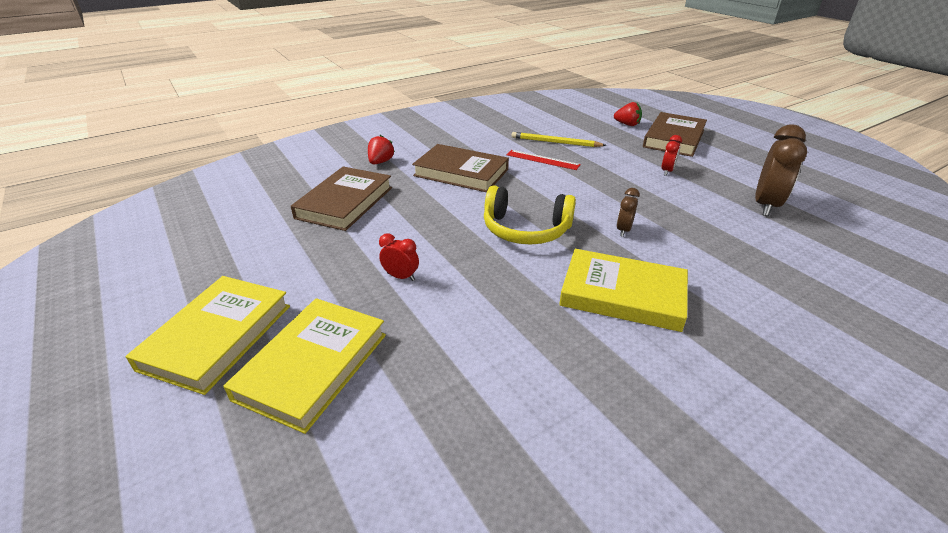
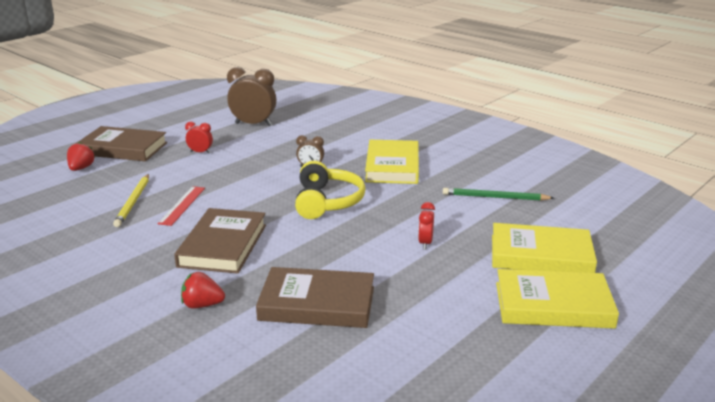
camera: 105 degrees left, 10 degrees down
(492, 375) = (494, 197): none -> green pencil

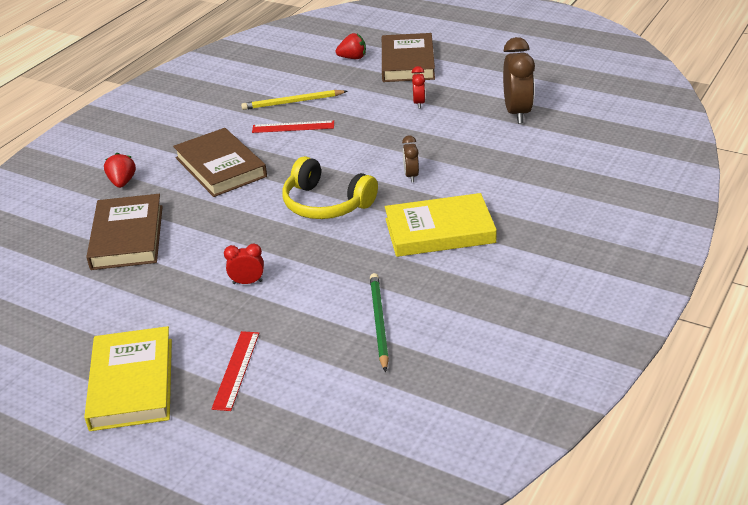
camera: 80 degrees right, 10 degrees up
(223, 245) = (220, 167): brown book -> brown book turned 60 degrees clockwise
(327, 202) = (326, 204): yellow headphones -> yellow headphones turned 45 degrees clockwise
(541, 255) = (236, 370): yellow book -> red ruler

